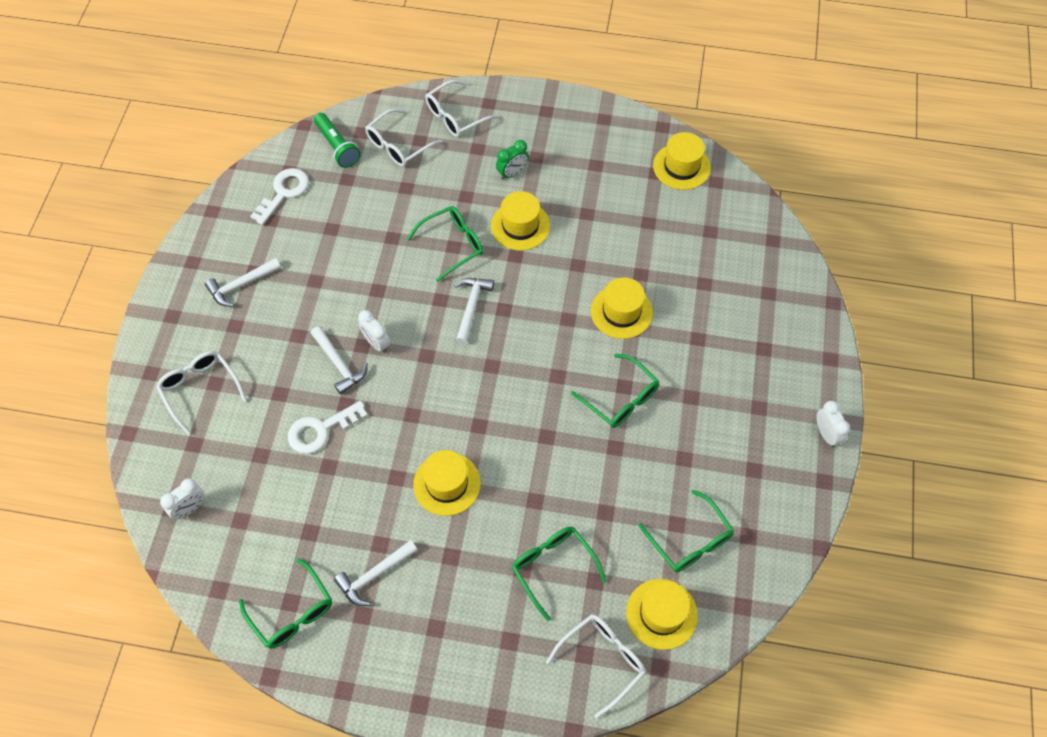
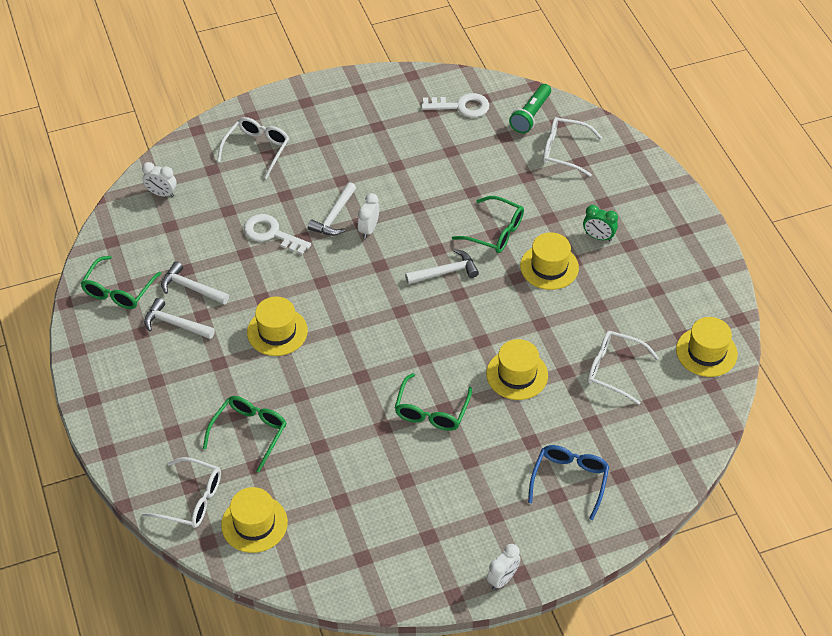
camera: 60 degrees right, 10 degrees down
(241, 285) = (360, 126): white hammer -> white hammer (191, 288)
(455, 116) = (625, 172): white glasses -> white glasses (613, 370)
(690, 541) = (331, 517): green glasses -> none
(754, 331) = (569, 480): none -> blue glasses

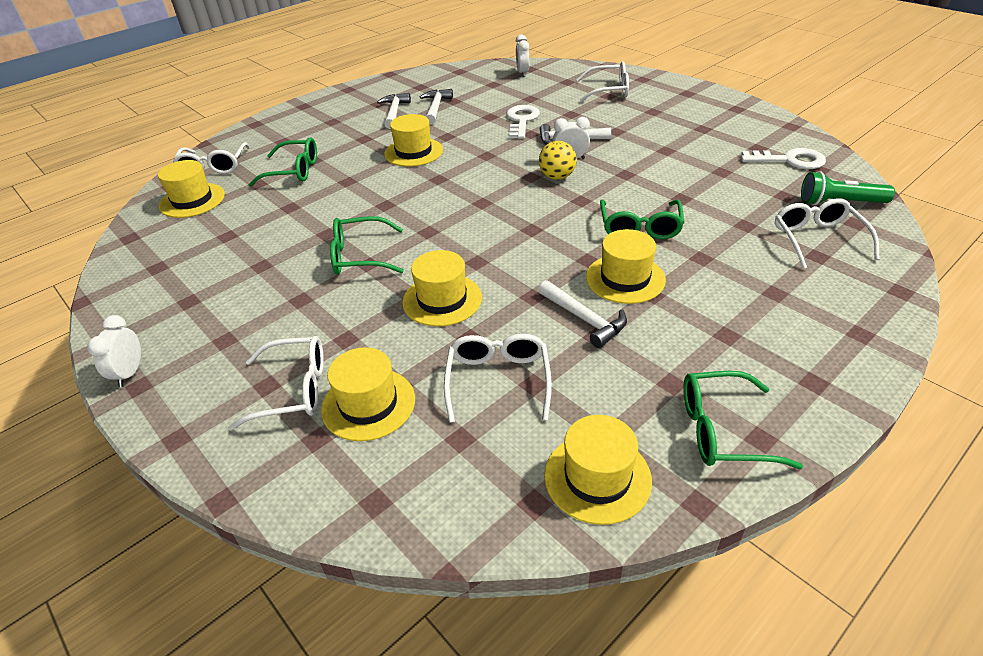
camera: 70 degrees right, 10 degrees down
(118, 291) = (413, 86): green glasses -> green glasses (722, 430)
(392, 249) = (557, 177): none -> yellow ball
(445, 272) = (554, 213): white hammer -> white hammer (584, 319)
(461, 106) = (789, 160): white key -> white key turned 60 degrees counterclockwise
(502, 579) = (130, 373): white clock -> white clock turned 75 degrees clockwise
(569, 480) = (294, 390): blue glasses -> white glasses
(598, 237) = (712, 304): green clock -> none
(602, 442) = (368, 404): none -> yellow hat

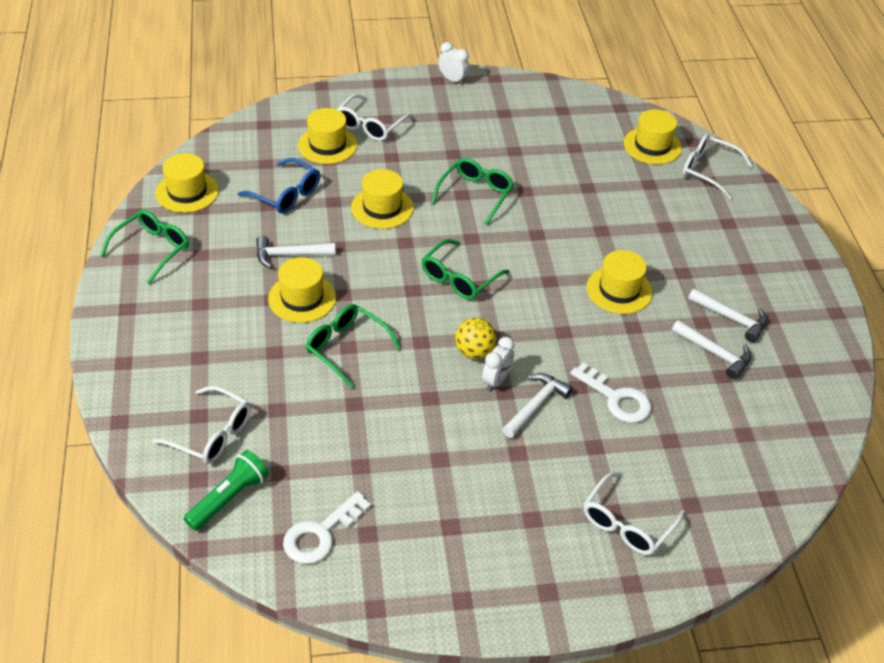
camera: 120 degrees right, 5 degrees up
(294, 171) = (653, 209): green glasses -> green glasses (459, 278)
(498, 380) = (286, 194): white glasses -> blue glasses
(522, 73) = (759, 481): white clock -> none

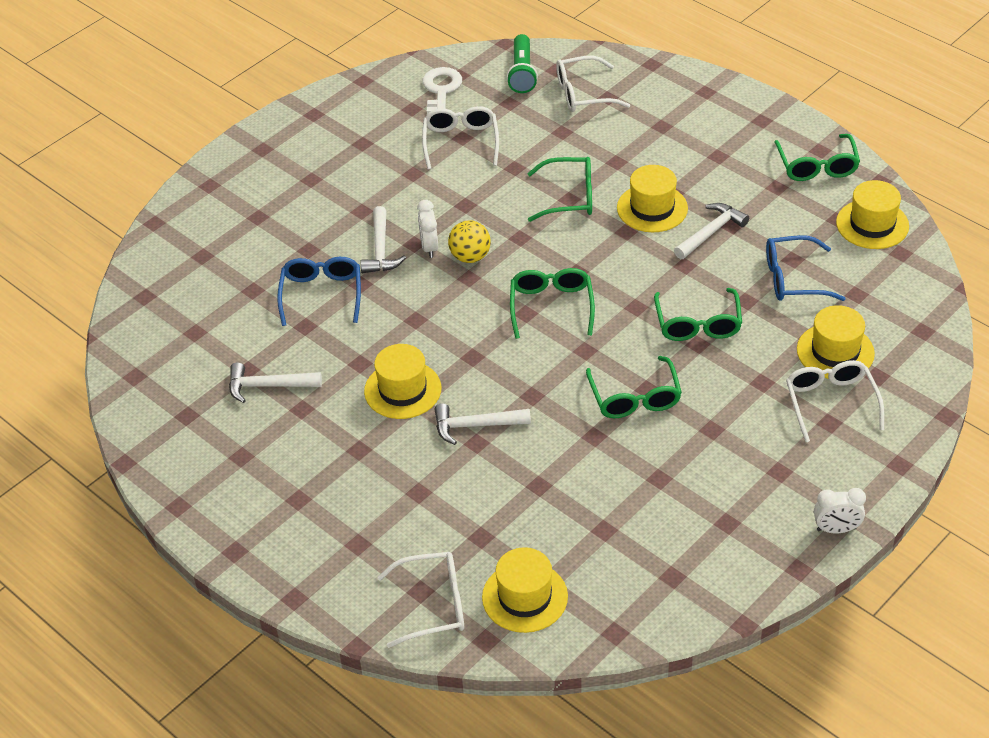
camera: 145 degrees right, 0 degrees up
(382, 208) = (698, 324): yellow hat -> green glasses
(616, 398) = (321, 294): white key -> blue glasses
(627, 524) = (241, 216): white glasses -> white glasses (461, 142)
(731, 318) = (276, 431): white hammer -> white hammer (475, 426)

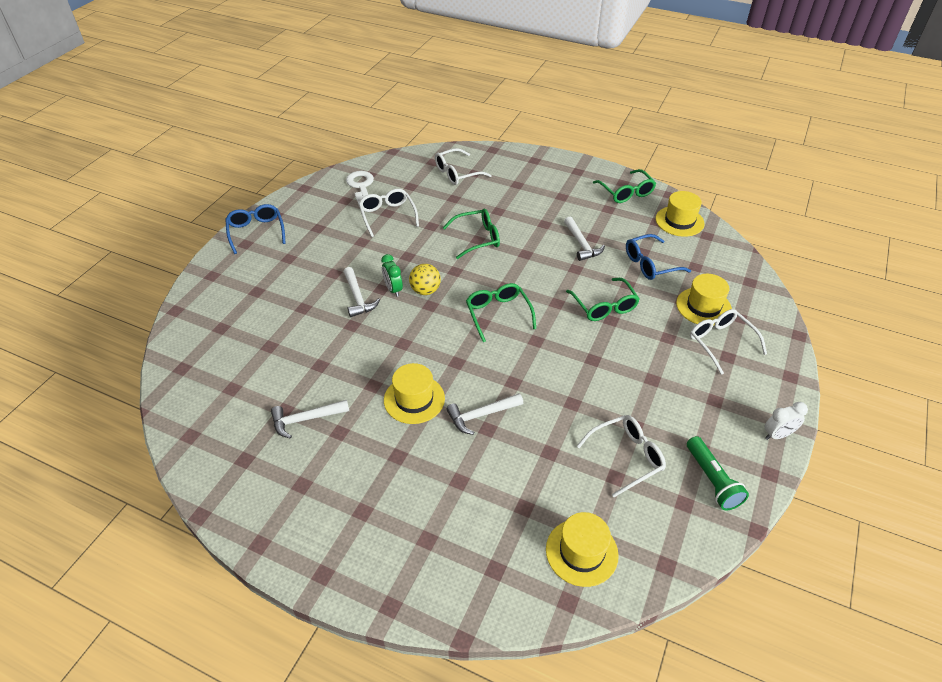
camera: 20 degrees left, 0 degrees up
(321, 294) = (324, 338): blue glasses -> blue glasses (256, 232)
(429, 247) = (393, 289): white clock -> green clock
(433, 605) = (511, 580): white glasses -> white glasses (626, 457)
(522, 73) = (411, 167): green flashlight -> green flashlight (712, 480)
(635, 398) = (587, 368): green glasses -> none
(652, 208) = (535, 236): yellow hat -> none
(711, 232) = (581, 244): white hammer -> white hammer turned 135 degrees clockwise

